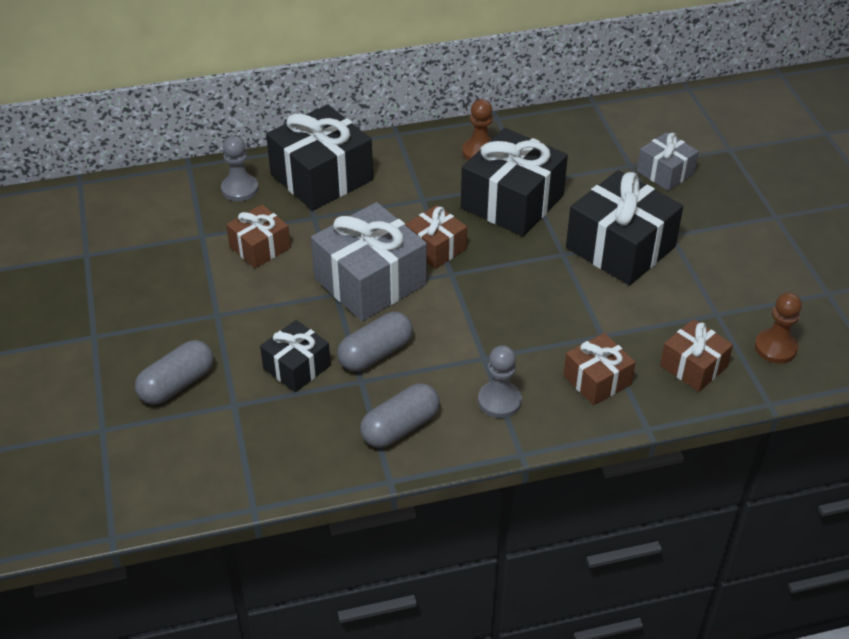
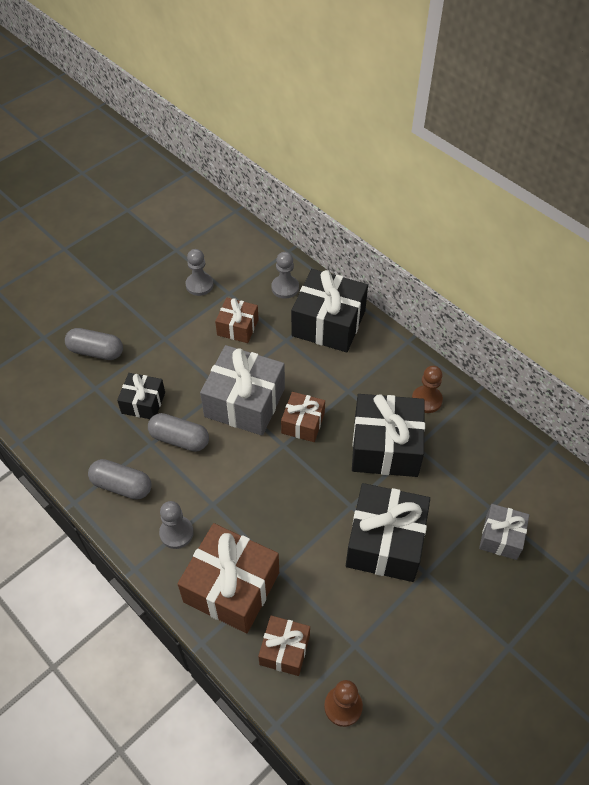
camera: 60 degrees right, 10 degrees up
(164, 255) = (199, 285): none -> grey pawn
(597, 380) = (231, 587): brown gift -> brown gift, size x1.79

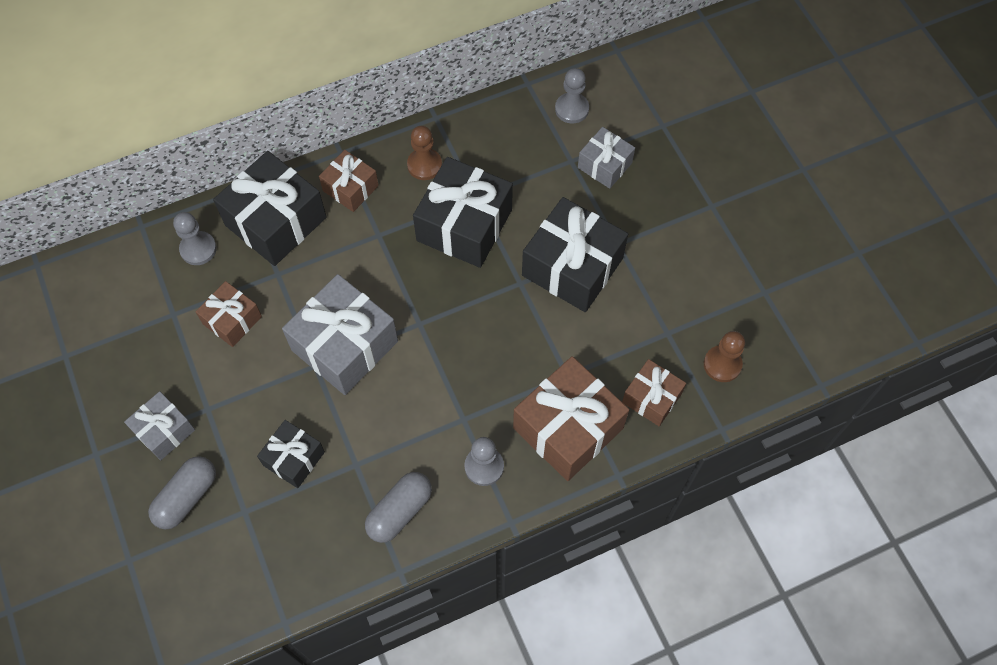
camera: 70 degrees left, 10 degrees up
(140, 321) = (164, 431): none -> grey gift
(179, 439) = (364, 430): grey capsule -> none
(199, 285) = (141, 344): grey pawn -> grey pawn (571, 109)
(303, 423) = (400, 294): brown gift -> brown gift (350, 188)

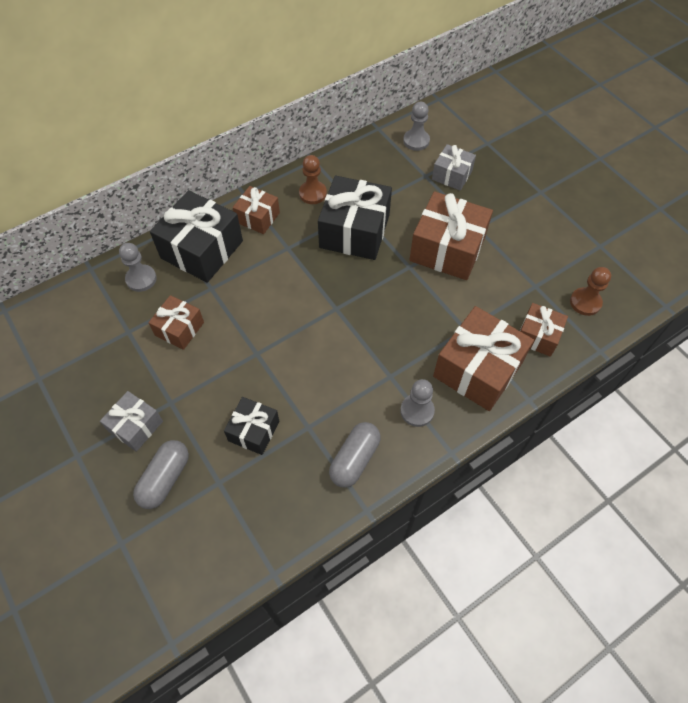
camera: 10 degrees left, 5 degrees down
(345, 345) = (278, 334): grey gift -> none
(572, 267) = (447, 249): black gift -> brown gift

